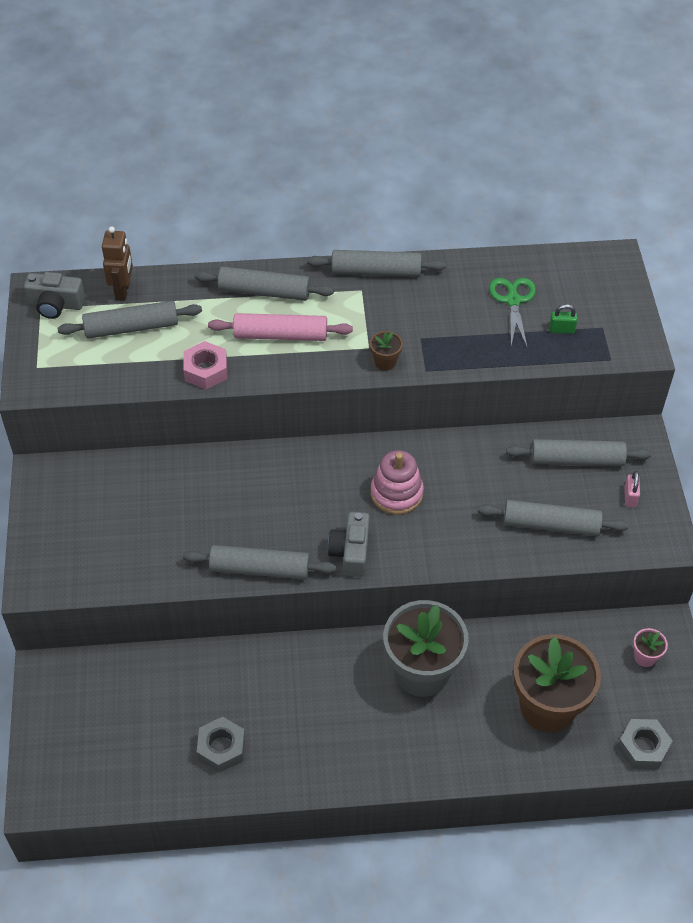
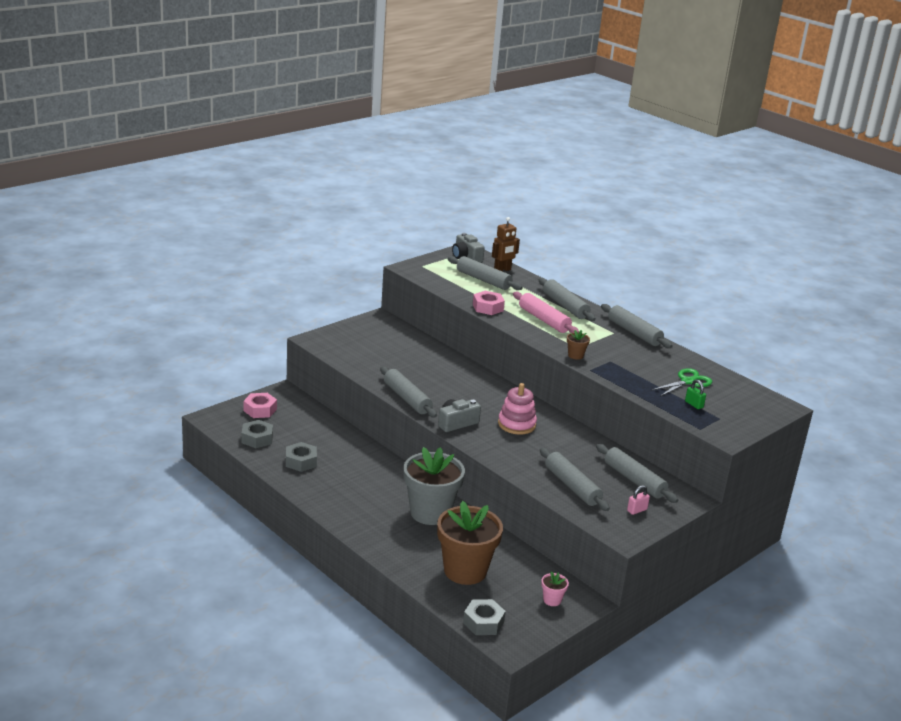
camera: 50 degrees right, 25 degrees down
(67, 726) = (260, 410): none -> pink nut
(132, 769) = (257, 439): none -> grey nut

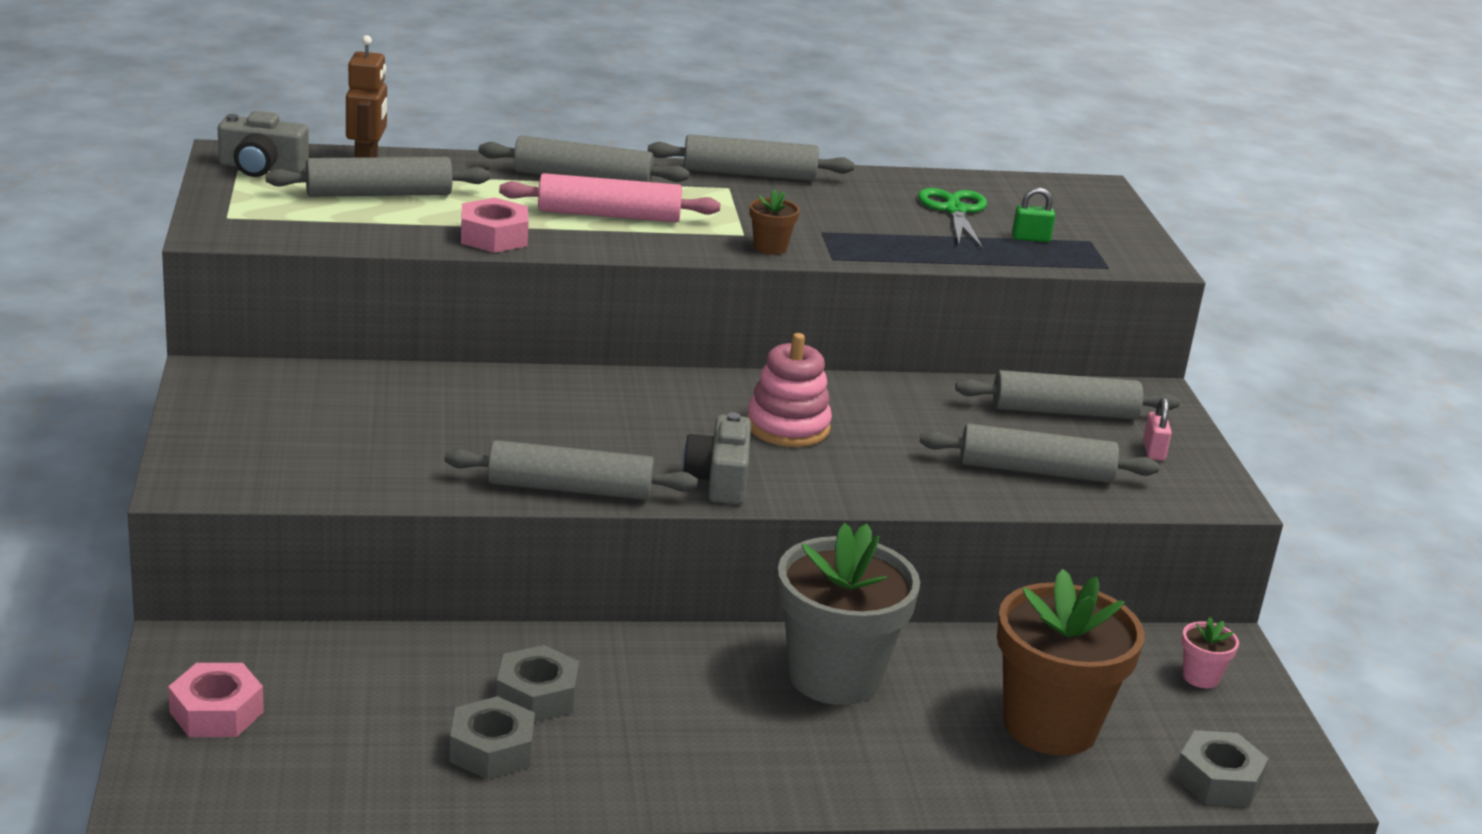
camera: 55 degrees left, 0 degrees up
(257, 439) = (330, 769): grey nut -> grey nut (537, 695)

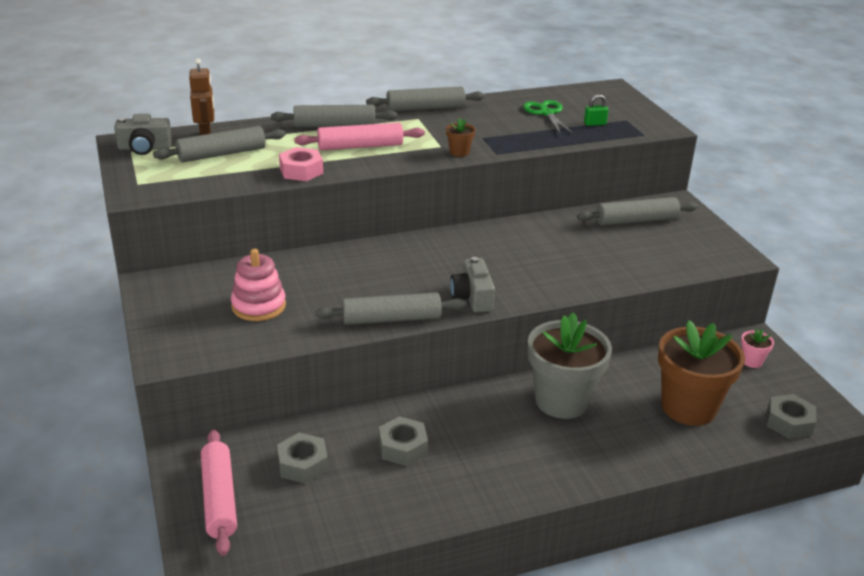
camera: 10 degrees left, 5 degrees up
(216, 712) = (219, 498): pink nut -> pink rolling pin
(492, 750) = (391, 489): grey nut -> grey nut (303, 464)
(787, 427) = (494, 256): pink stacking toy -> pink stacking toy (258, 306)
(1035, 471) = (638, 260): grey rolling pin -> none
(1153, 451) = (693, 236): pink padlock -> none

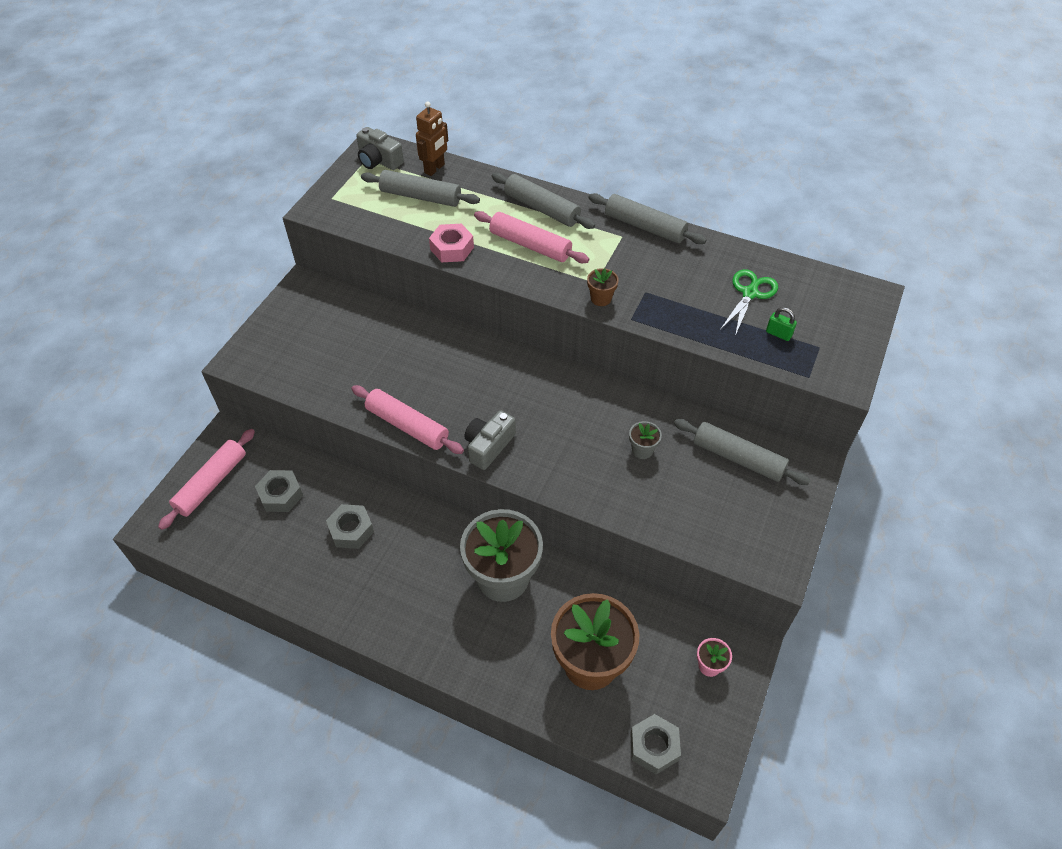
camera: 45 degrees right, 20 degrees up
(258, 306) = (340, 352): pink stacking toy -> none
(391, 319) = (407, 425): grey rolling pin -> pink rolling pin
(576, 246) = (642, 450): none -> grey flower pot

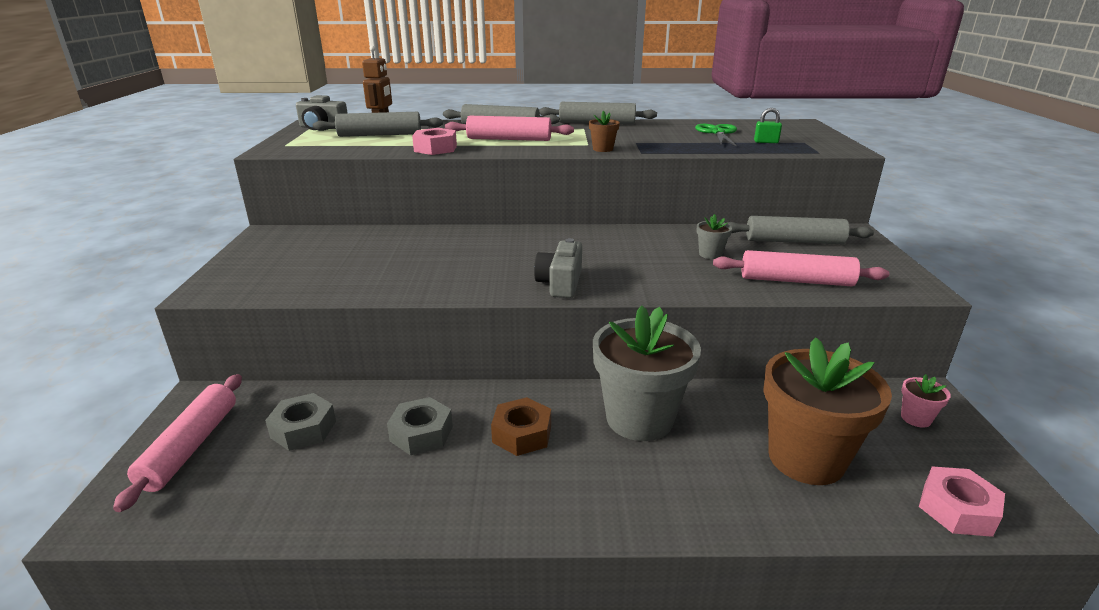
camera: 25 degrees left, 25 degrees down
(407, 425) = (457, 290): pink rolling pin -> pink rolling pin (796, 280)
(415, 558) = (522, 434): none -> brown nut
(654, 746) = (957, 509): grey nut -> pink nut

